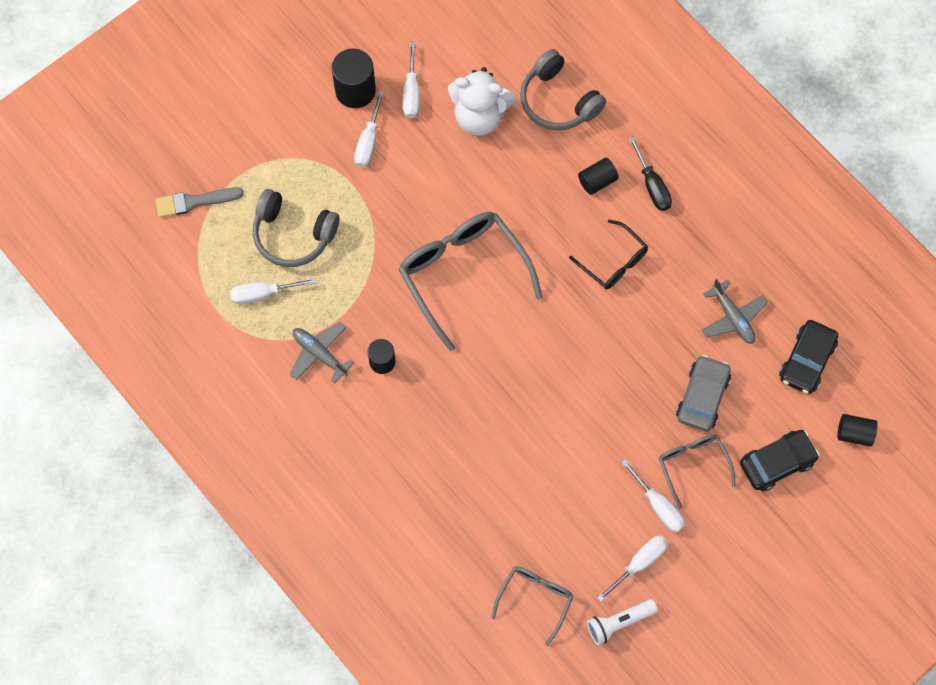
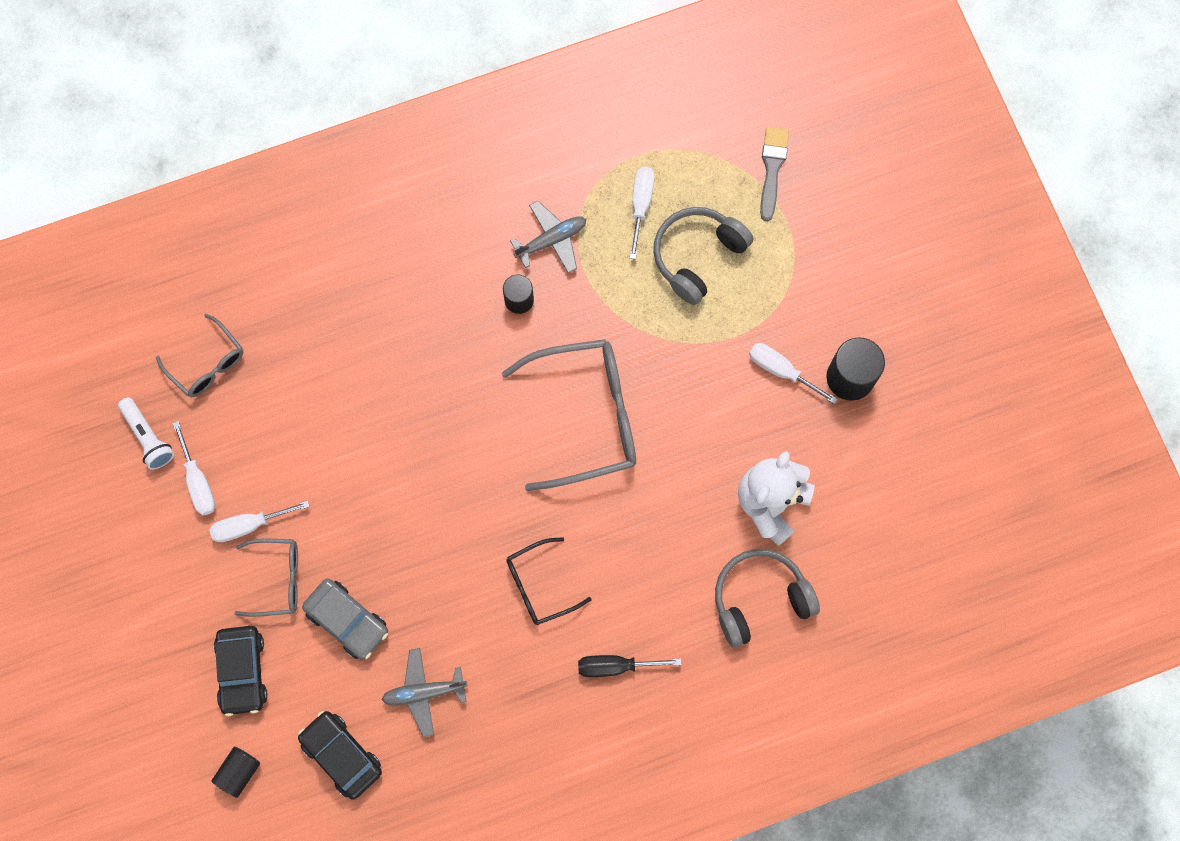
camera: 110 degrees right, 5 degrees up
(411, 92) = (827, 438): white screwdriver -> none
(597, 181) = (643, 605): black cylinder -> none
(619, 622) = (148, 437): white flashlight -> white flashlight turned 150 degrees clockwise

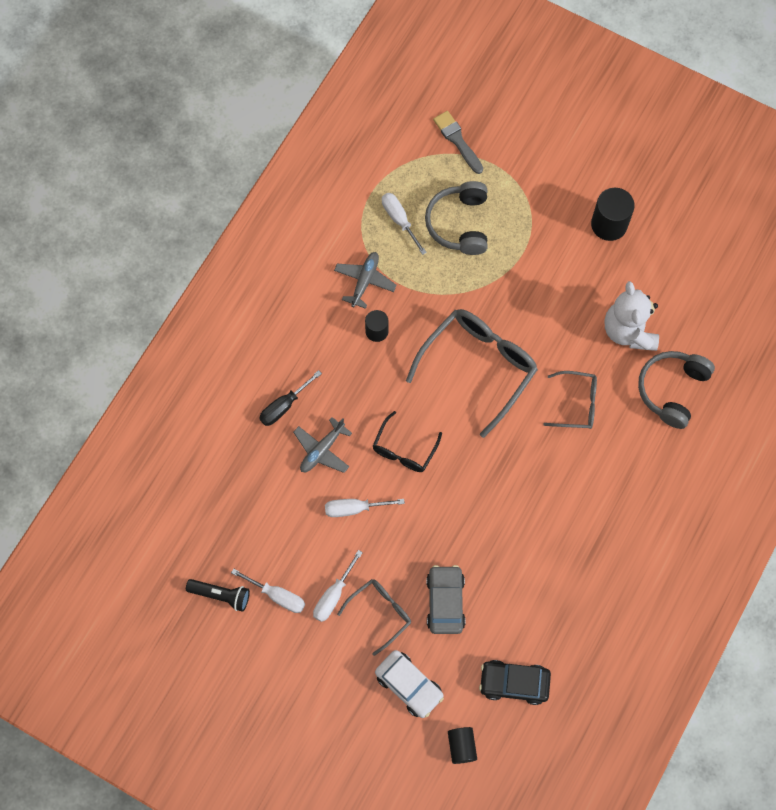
camera: 40 degrees left, 5 degrees down
(148, 437) = (221, 595): white flashlight -> black flashlight
(206, 363) = (217, 521): grey glasses -> grey glasses (576, 404)
(242, 671) = (409, 685): black car -> white car
(347, 620) = (445, 602): grey car -> grey car turned 90 degrees counterclockwise
(424, 692) = (529, 605): grey plane -> grey plane (322, 450)
(540, 585) = (540, 486): black glasses -> black glasses (404, 449)
(616, 666) = (626, 496): black screwdriver -> black screwdriver (284, 406)
(781, 371) = (567, 251): white screwdriver -> white screwdriver (354, 508)

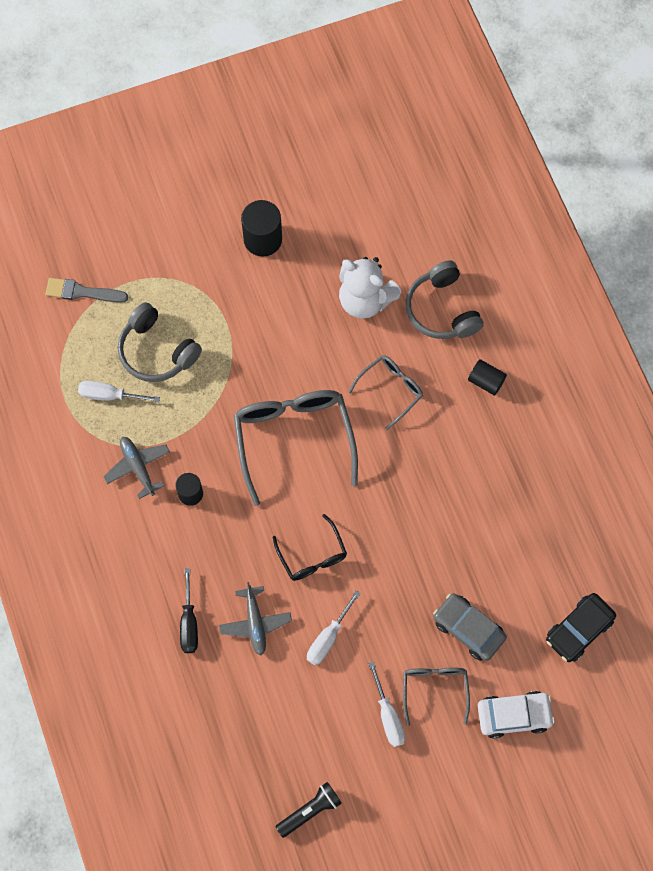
camera: 50 degrees left, 0 degrees up
(277, 596) = (349, 763): white screwdriver -> none
(461, 746) = (597, 714): black cylinder -> black cylinder (486, 381)

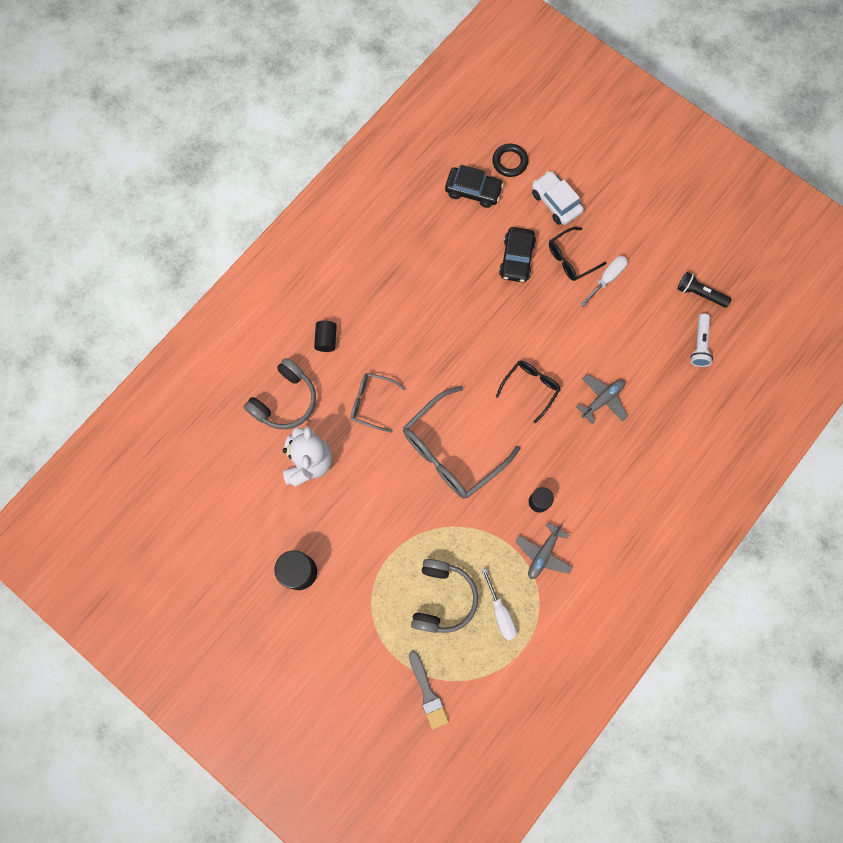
camera: 120 degrees left, 5 degrees up
(189, 623) = (632, 445): black screwdriver -> none
(252, 769) = (699, 344): none -> white flashlight
(328, 637) = (581, 345): white screwdriver -> none
(434, 690) = (571, 258): grey glasses -> black glasses
(468, 629) = (516, 258): grey car -> black car
(594, 693) = (509, 162): none -> black ring

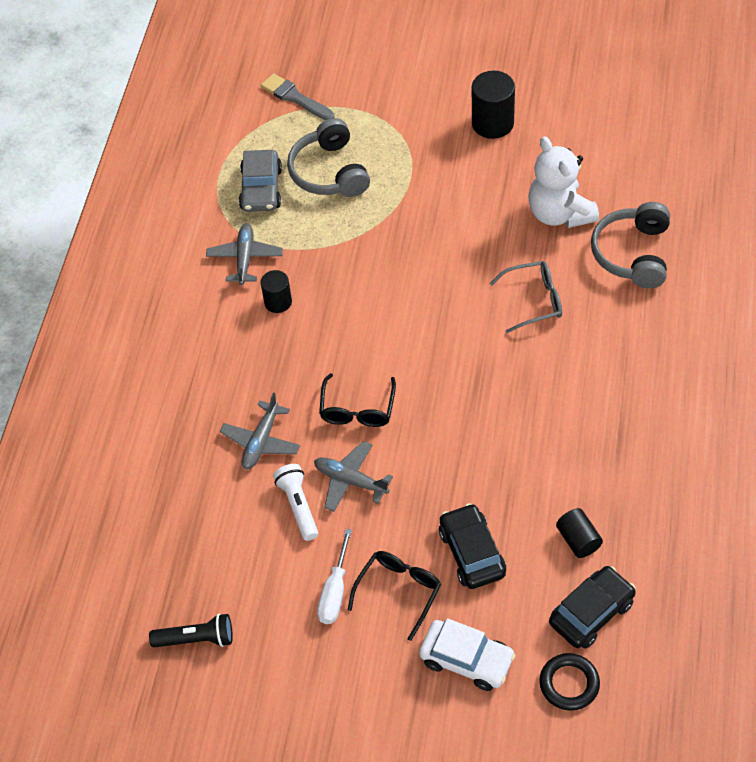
camera: 155 degrees right, 20 degrees down
(326, 339) = (638, 336): black cylinder -> black cylinder (578, 540)
(452, 450) = (408, 301): grey glasses -> none
(473, 191) = (591, 613): black car -> black car turned 150 degrees clockwise
(500, 612) = (261, 189): white screwdriver -> grey car
(561, 342) = (350, 481): none -> grey plane
(699, 344) = (167, 571): white flashlight -> white flashlight (298, 506)

